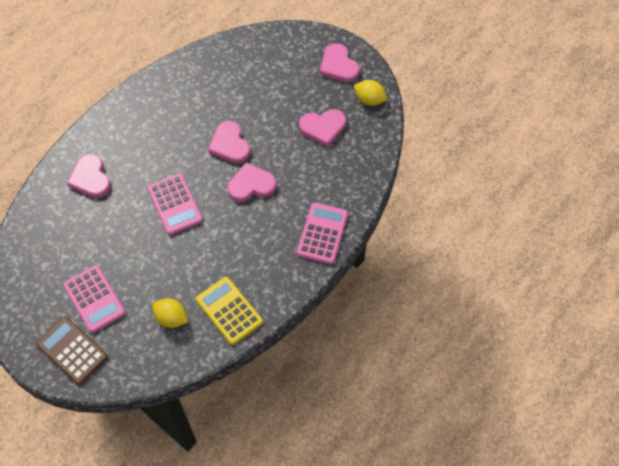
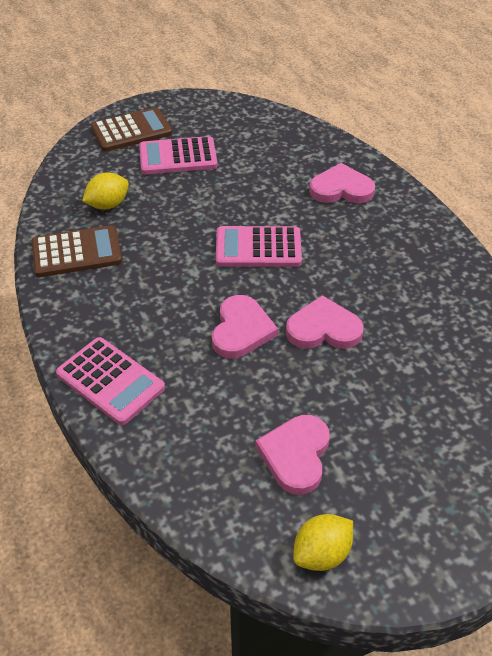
camera: 115 degrees right, 15 degrees down
(229, 311) = (77, 252): yellow calculator -> brown calculator
(338, 66) = (422, 535): pink heart -> none

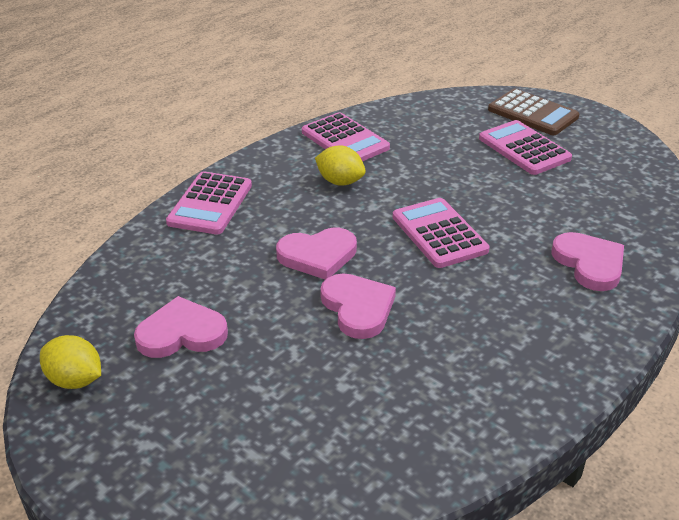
camera: 65 degrees right, 10 degrees down
(77, 252) = (345, 140): brown calculator -> pink calculator
(108, 205) = (418, 135): yellow lemon -> yellow lemon (340, 182)

